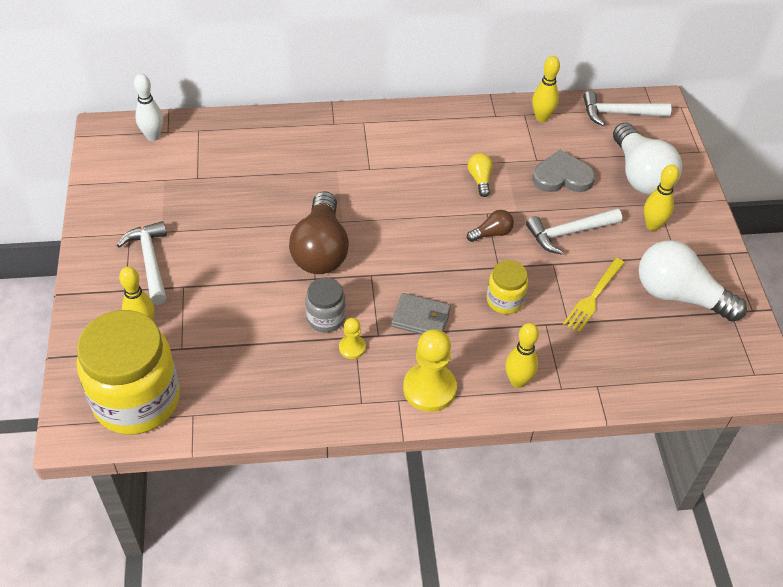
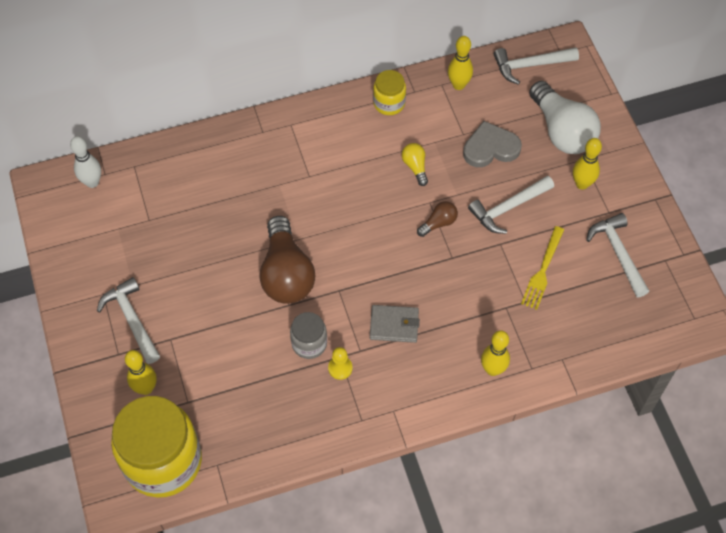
camera: 10 degrees left, 10 degrees up
(429, 389) = (417, 393): yellow pawn -> none
(505, 300) = (465, 291): yellow jar -> yellow jar (389, 103)
(679, 296) = (618, 253): white light bulb -> white hammer

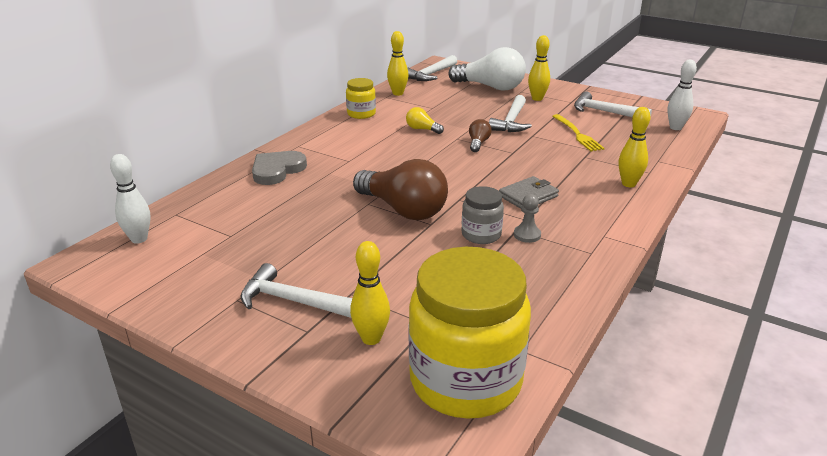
camera: 40 degrees left, 30 degrees down
(340, 368) = (527, 235): yellow pawn -> grey pawn
(490, 148) = (459, 106): grey heart -> grey heart (277, 170)
(650, 326) = (675, 128): none -> white bowling pin

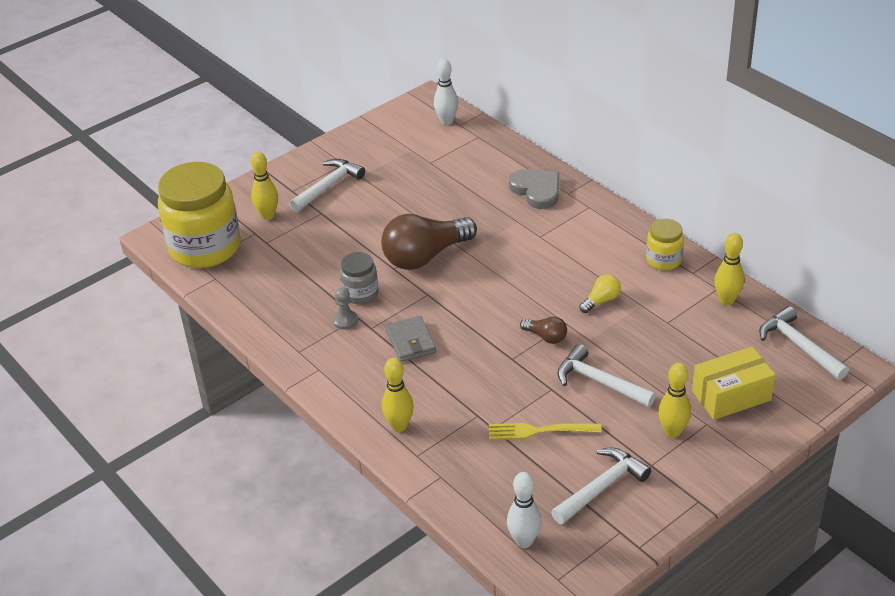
camera: 110 degrees right, 10 degrees up
(490, 87) = (731, 395): white light bulb -> yellow box

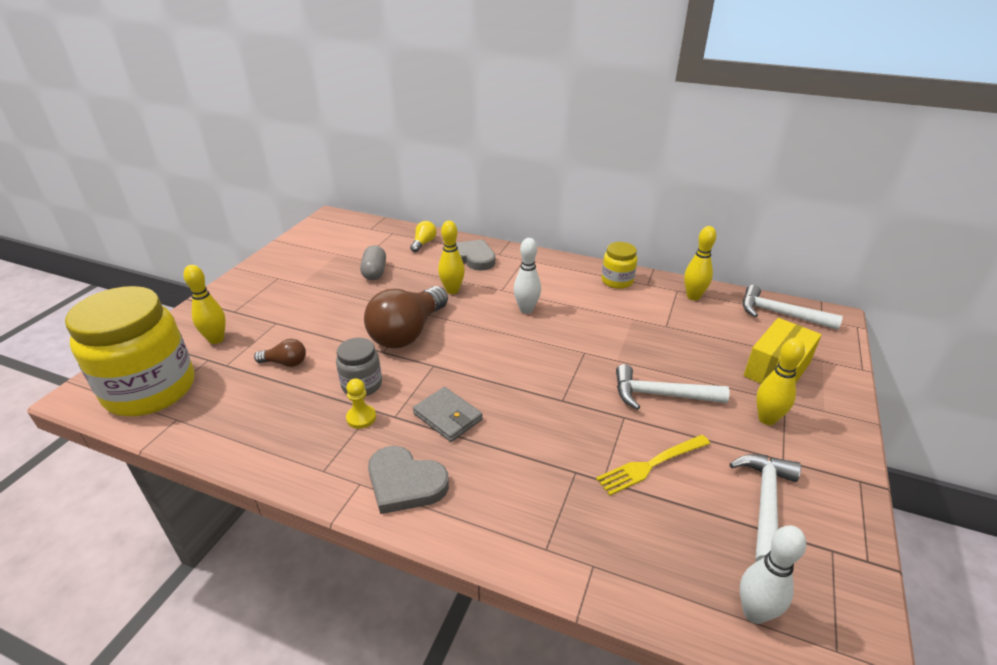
camera: 30 degrees left, 5 degrees down
(328, 186) = (271, 299): white hammer -> none
(345, 321) = (361, 418): grey pawn -> yellow pawn
(349, 380) = (405, 483): none -> grey heart
(399, 426) = (500, 518): yellow bowling pin -> yellow bowling pin (452, 290)
(433, 182) = (374, 272): none -> grey capsule
(447, 121) = (357, 228): white bowling pin -> white bowling pin (526, 310)
(546, 337) = (577, 369): brown light bulb -> brown light bulb (285, 363)
(601, 301) = (597, 325): yellow light bulb -> yellow light bulb (423, 243)

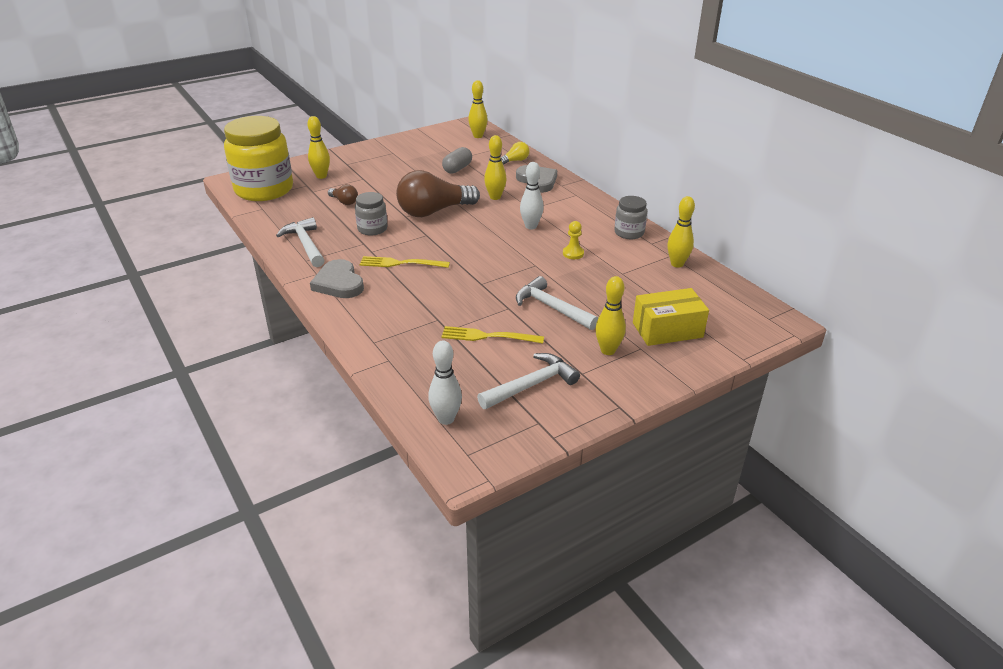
camera: 35 degrees right, 0 degrees up
(353, 228) = (478, 136): none -> yellow bowling pin
(361, 418) = (352, 244): yellow pawn -> yellow pawn (573, 253)
(448, 416) = (400, 263): grey wallet -> yellow fork
(617, 281) = (629, 233): yellow jar -> grey jar
(780, 314) = (735, 301): white hammer -> white hammer (305, 244)

